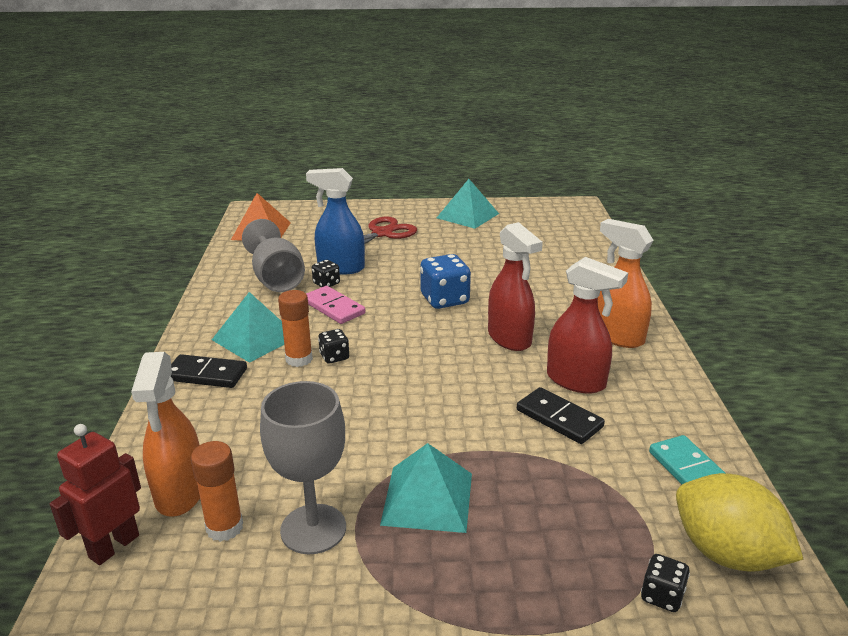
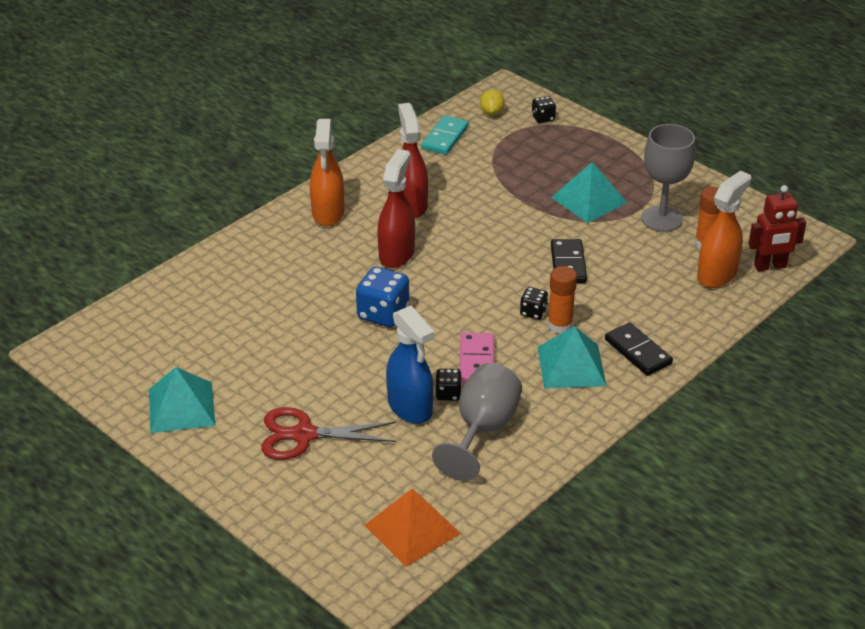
camera: 135 degrees left, 10 degrees up
(559, 418) = (459, 193): black domino -> black domino (568, 264)
(726, 553) = (491, 112): yellow lemon -> yellow lemon, size x0.51

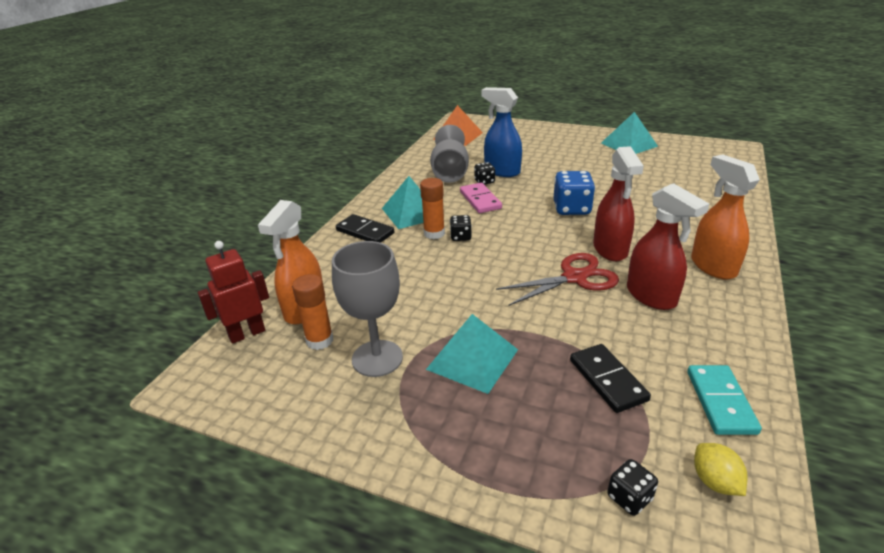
camera: 160 degrees right, 5 degrees down
(304, 435) = (548, 150): red scissors -> red scissors (574, 277)
(568, 264) = (455, 281): black domino -> black domino (608, 380)

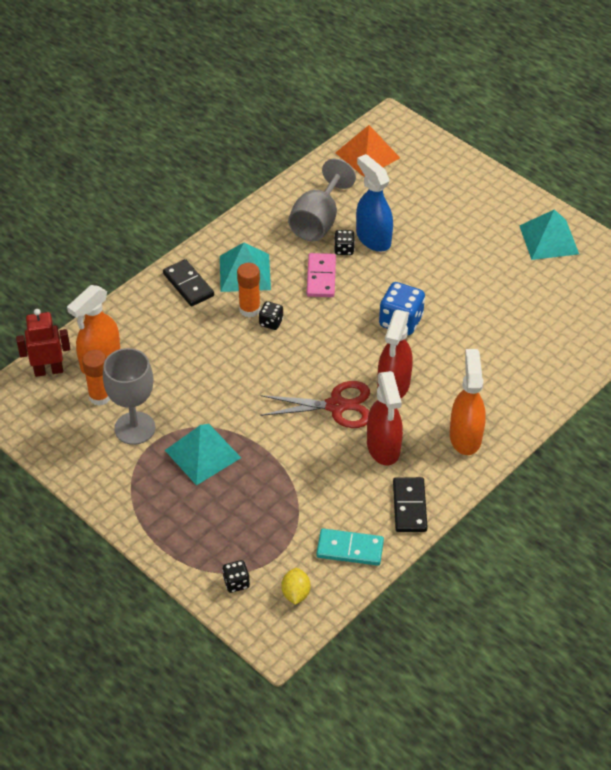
camera: 20 degrees right, 15 degrees up
(608, 380) = (287, 505): black domino -> black domino (409, 506)
(720, 401) = (350, 549): turquoise domino -> turquoise domino turned 75 degrees clockwise

